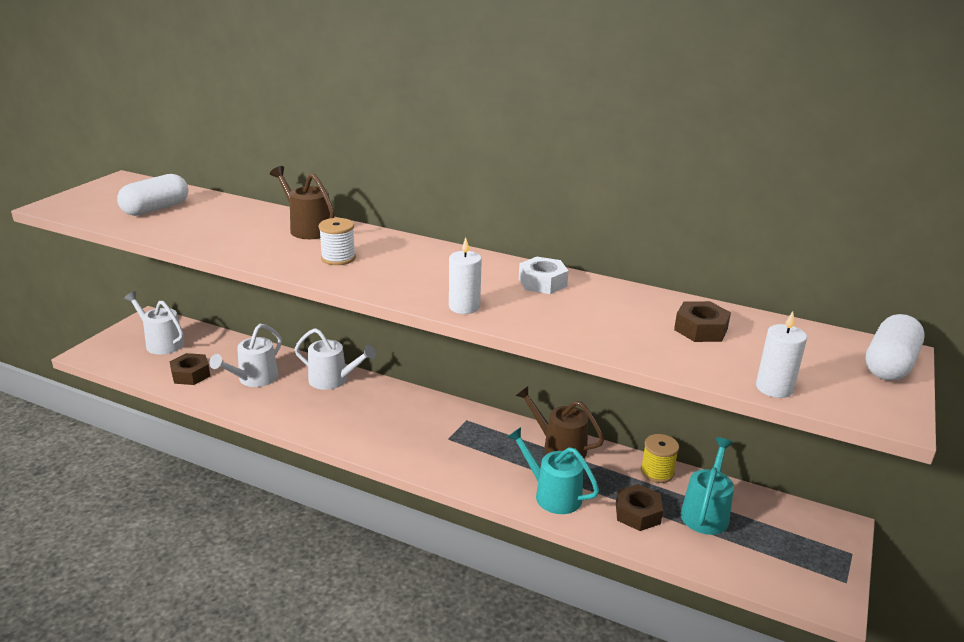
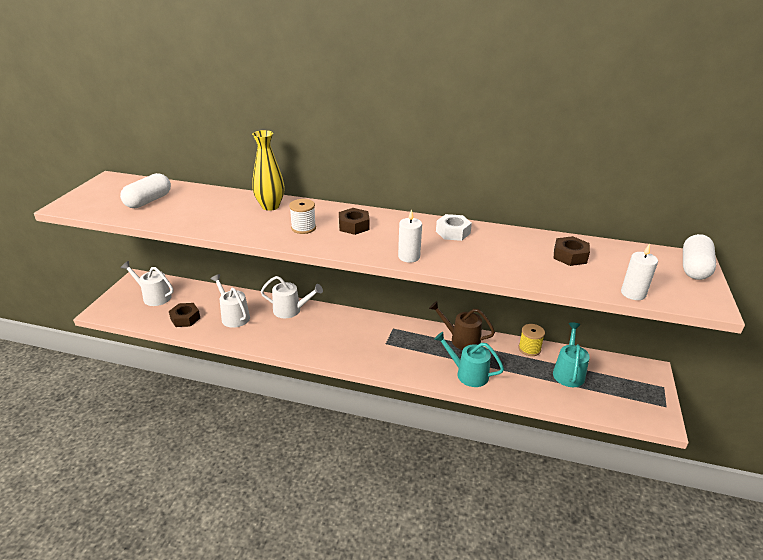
camera: 10 degrees left, 5 degrees up
(254, 379) = (233, 316): white watering can -> white watering can turned 120 degrees clockwise
(308, 228) = (270, 206): brown watering can -> yellow vase
(637, 513) = (526, 379): brown nut -> brown nut (354, 226)

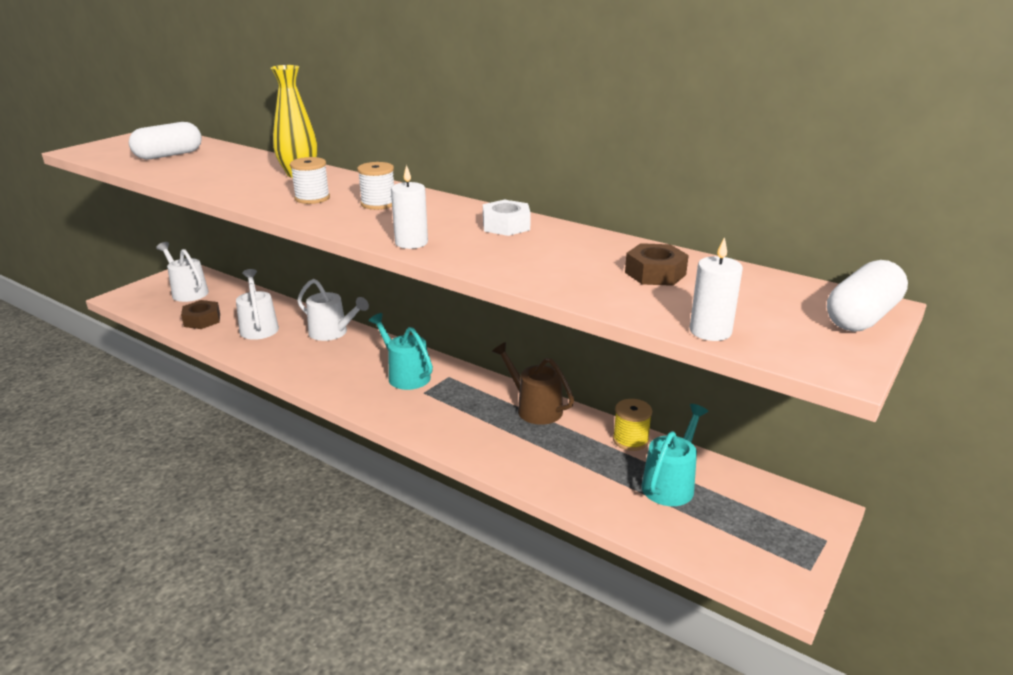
camera: 20 degrees right, 5 degrees down
(354, 226) = (378, 204): brown nut -> white spool
(468, 374) = (510, 453): turquoise watering can -> turquoise watering can (405, 375)

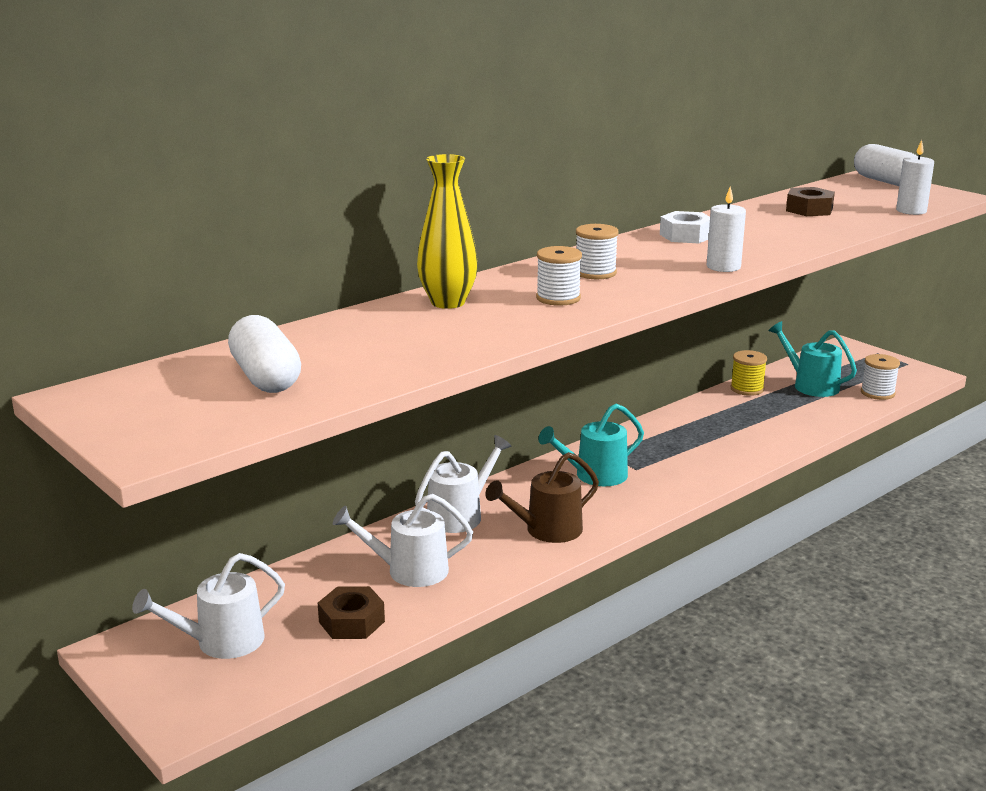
camera: 75 degrees left, 5 degrees down
(535, 408) = (684, 419): brown watering can -> brown watering can (547, 530)
(683, 538) = (877, 393): none -> white spool

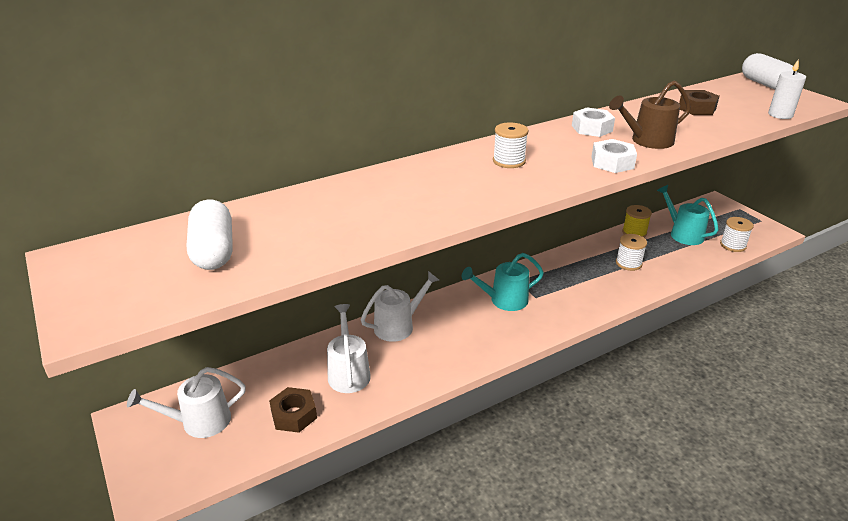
camera: 10 degrees right, 10 degrees up
(409, 571) = (348, 372): white watering can -> white watering can turned 75 degrees clockwise
(448, 302) = (384, 183): yellow vase -> none
(547, 530) = (456, 347): brown watering can -> brown watering can (647, 141)
(558, 298) = (470, 185): white spool -> white spool (628, 263)
(723, 267) = (612, 162): white candle -> white nut

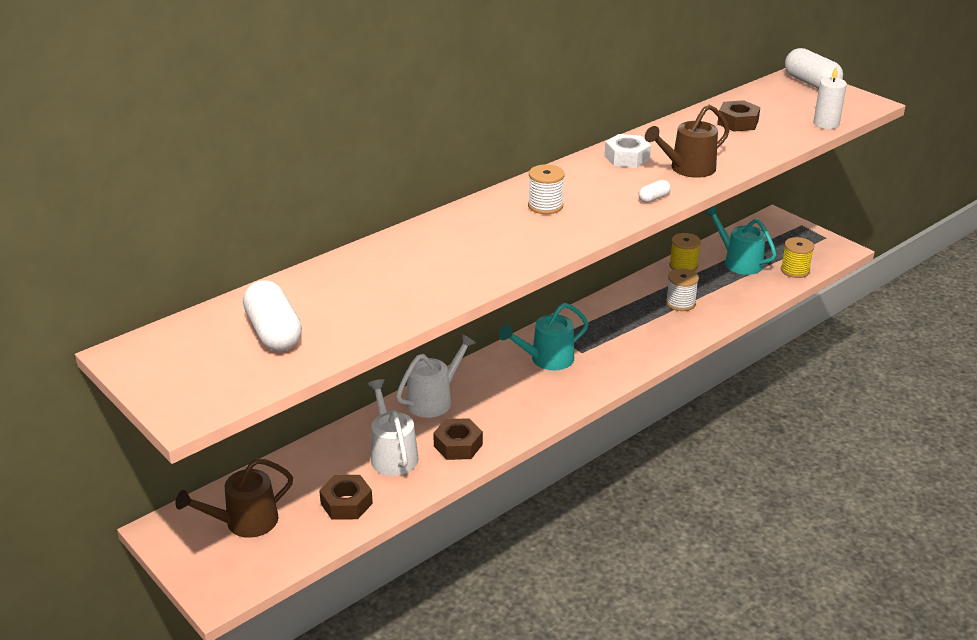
camera: 10 degrees left, 0 degrees up
(199, 422) = (245, 522): white watering can -> brown watering can
(408, 370) = (458, 445): none -> brown nut
(612, 162) = (654, 198): white nut -> white capsule
(733, 245) = (795, 270): white spool -> yellow spool

